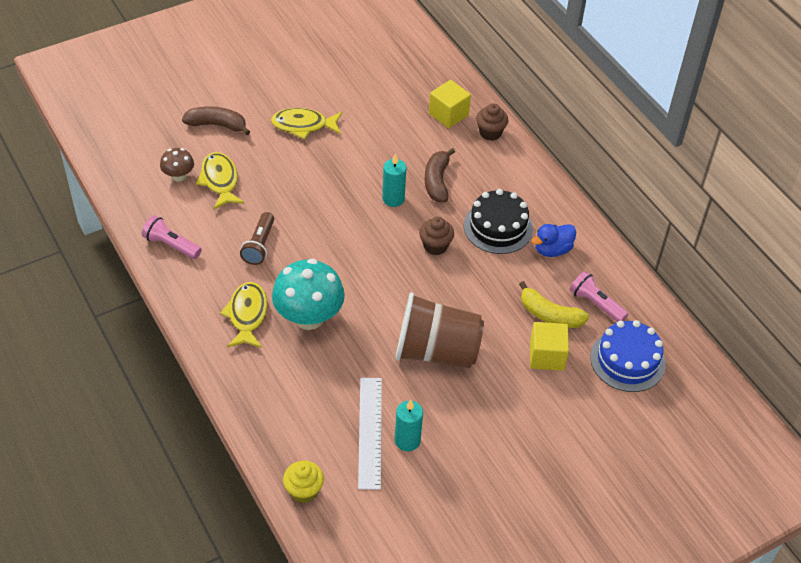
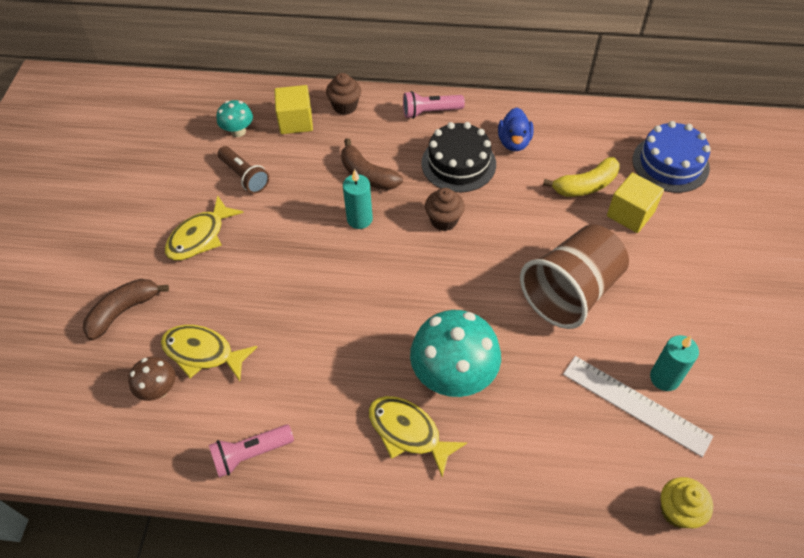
camera: 50 degrees left, 5 degrees up
(259, 245) = (323, 366): brown flashlight -> brown flashlight (244, 176)
(409, 90) = (238, 131): none -> turquoise mushroom
(596, 304) = (595, 148): pink flashlight -> pink flashlight (430, 112)

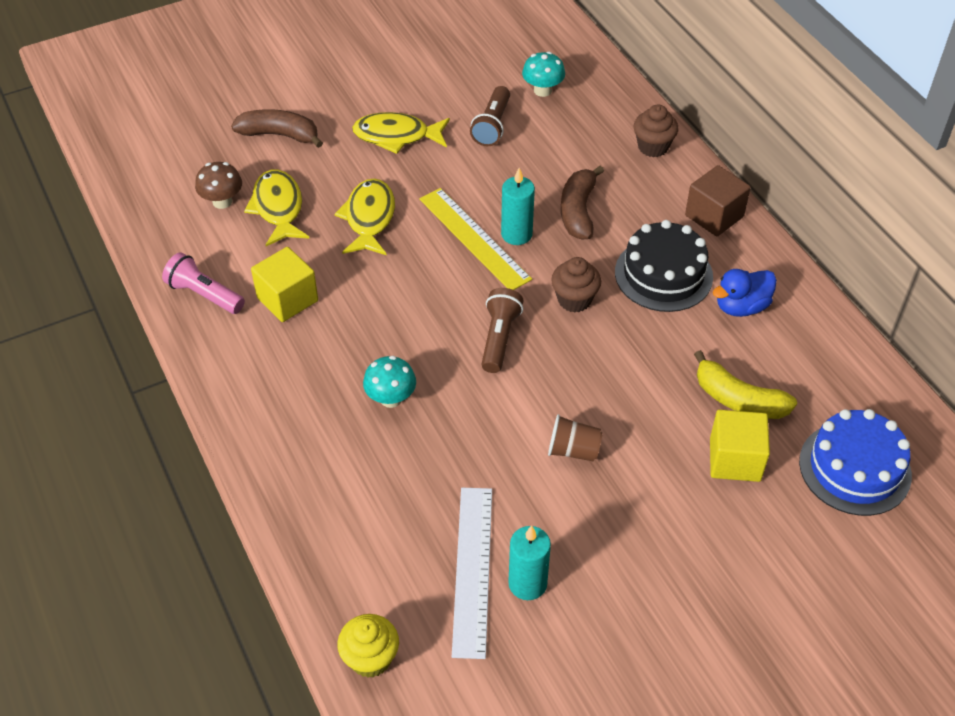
camera: 55 degrees right, 5 degrees down
(296, 121) = (595, 122): yellow cube -> yellow cube (287, 299)
(343, 245) = (474, 238): none -> yellow ruler
(408, 432) = (303, 394): yellow fish -> yellow fish (369, 218)
(430, 112) = (714, 216): pink flashlight -> brown cube
(446, 280) = (499, 338): none -> brown flashlight
(453, 375) = (391, 398): turquoise mushroom -> turquoise mushroom, size x0.51
(570, 292) = (573, 450): brown cup -> brown cup, size x0.42

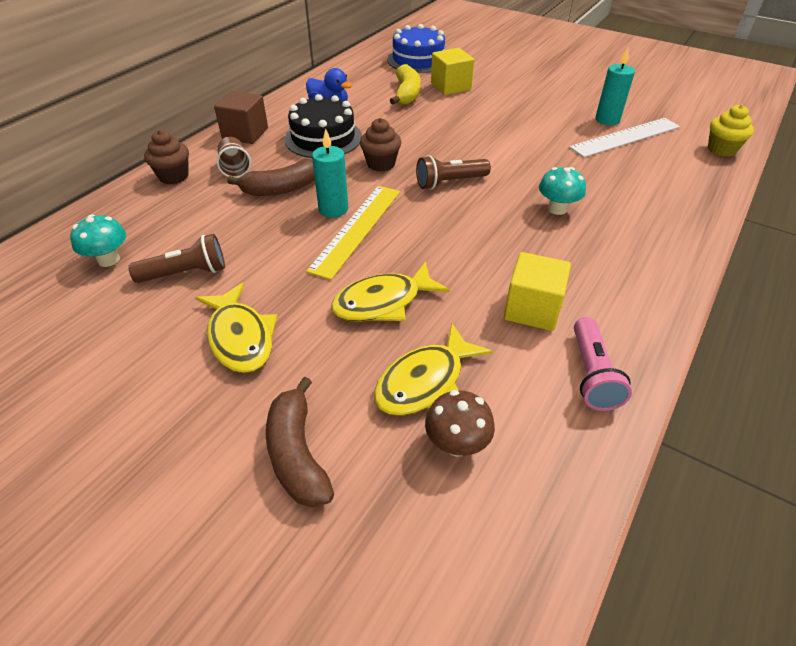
camera: 120 degrees left, 5 degrees down
(573, 450) = (506, 130): brown cup -> brown cup (235, 168)

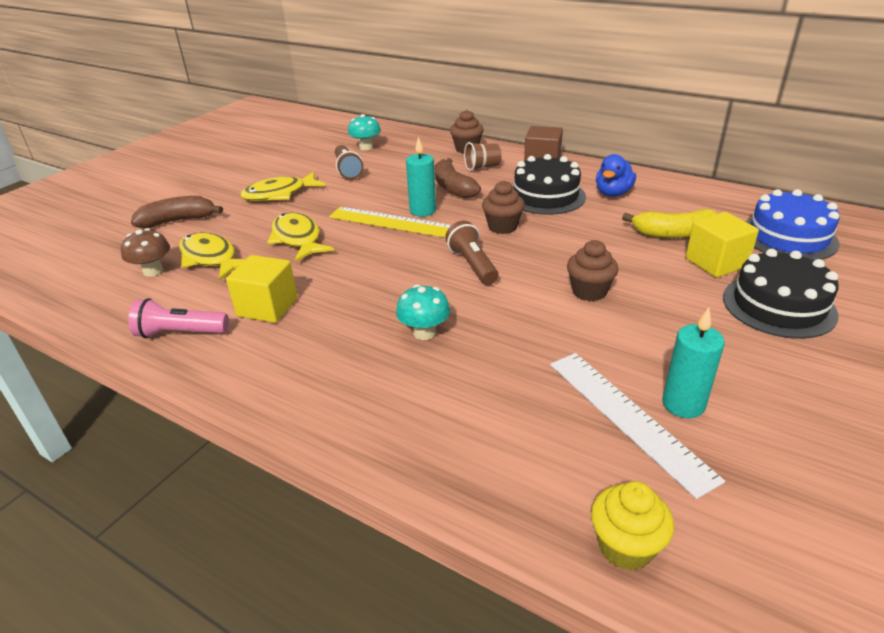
camera: 90 degrees right, 10 degrees down
(490, 134) = (589, 291): none -> brown cupcake
(502, 78) = (778, 306): none -> black cake

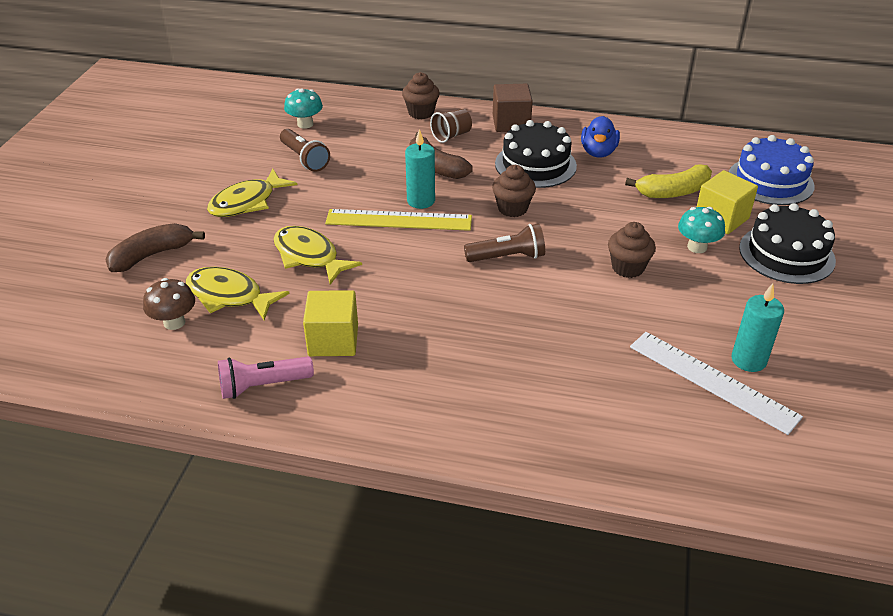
camera: 20 degrees left, 5 degrees up
(424, 333) = (504, 338): turquoise mushroom -> turquoise mushroom (697, 247)
(472, 265) = (507, 257): brown flashlight -> brown flashlight turned 120 degrees clockwise
(625, 546) = (754, 482): yellow cupcake -> none

